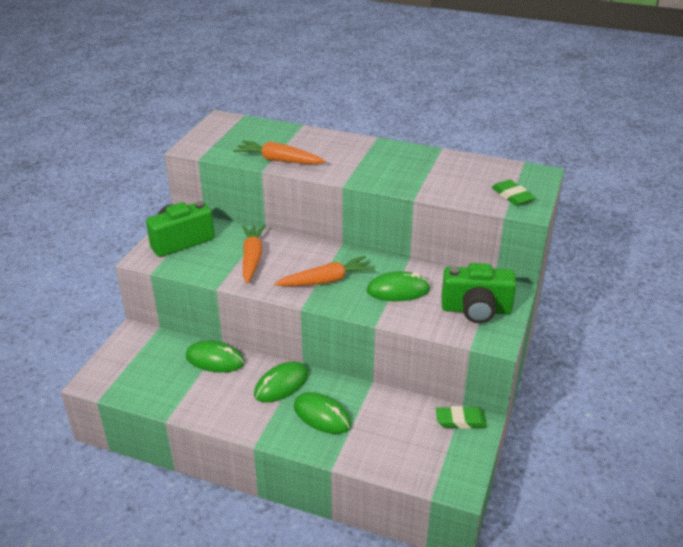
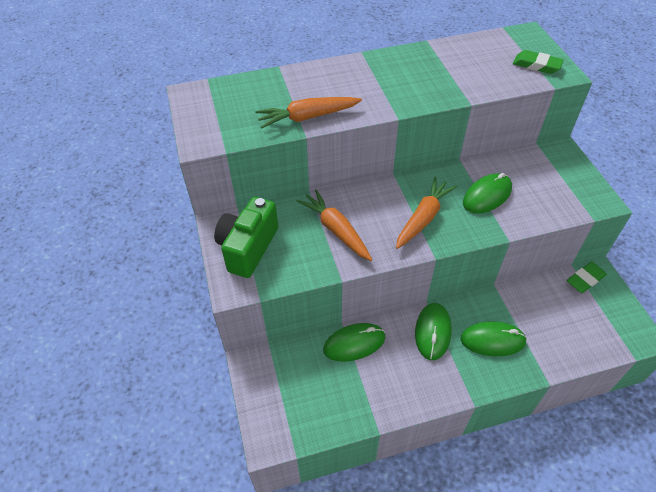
camera: 35 degrees left, 15 degrees up
(476, 310) = (559, 182): green camera -> none

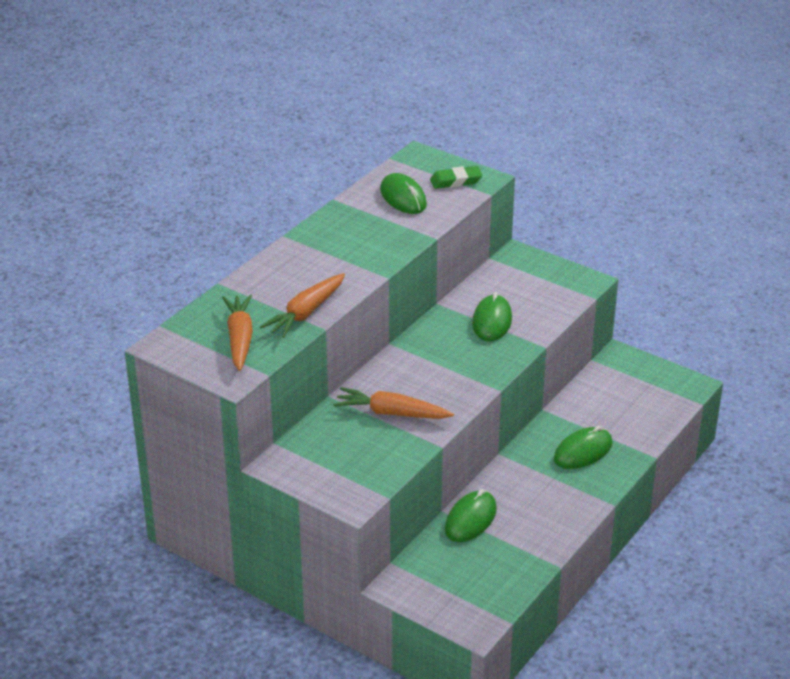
camera: 40 degrees left, 15 degrees down
(248, 248) = (328, 467): green camera -> none
(423, 218) = (457, 365): orange carrot -> orange carrot (240, 339)
(433, 332) = (528, 473): green mouse -> green mouse (403, 197)
(585, 279) = (613, 365): green eraser -> none

